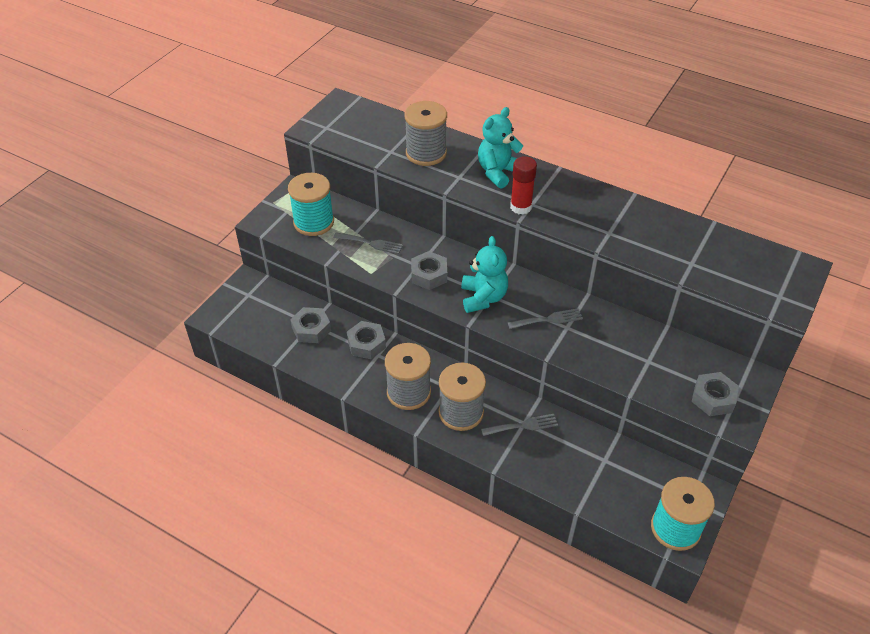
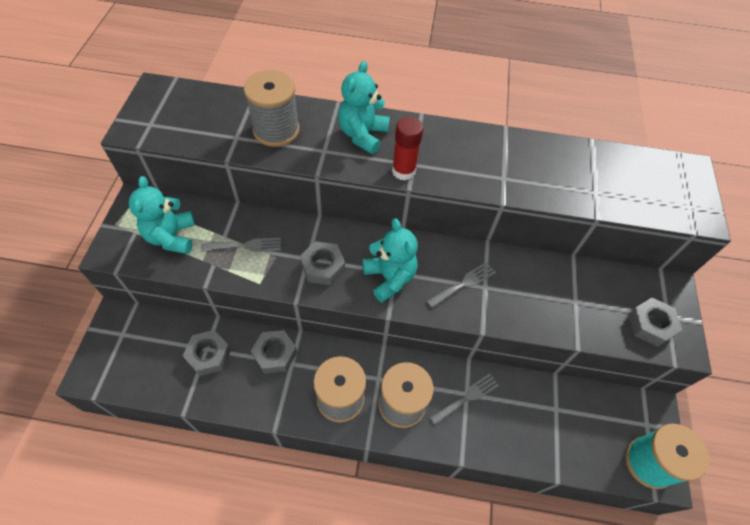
camera: 25 degrees left, 10 degrees up
(313, 222) = (172, 237): turquoise spool -> turquoise teddy bear

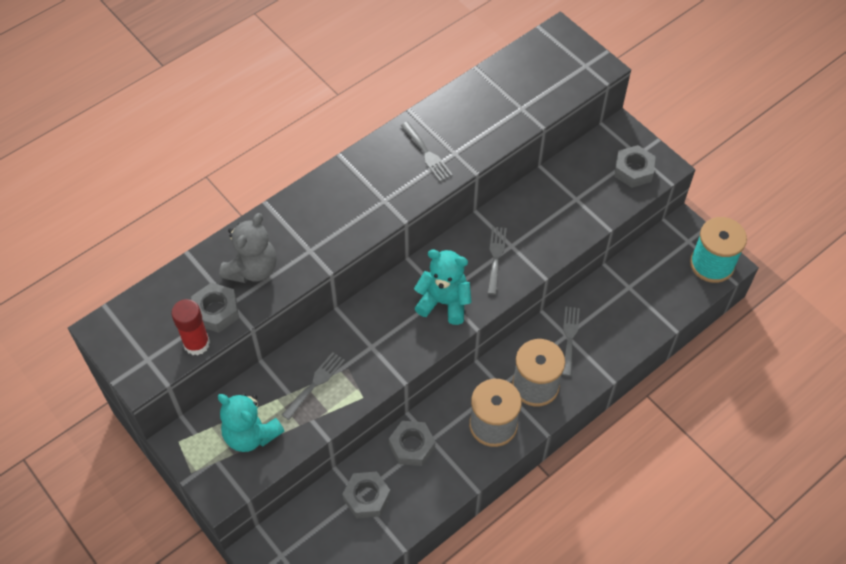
camera: 45 degrees left, 0 degrees up
(276, 130) = (252, 269): grey spool -> grey teddy bear
(323, 267) = (390, 341): grey nut -> grey nut (216, 311)
(362, 135) = (320, 212): turquoise teddy bear -> none
(403, 171) = (384, 212): red glue stick -> red glue stick (196, 344)
(482, 162) = (427, 154): none -> grey fork

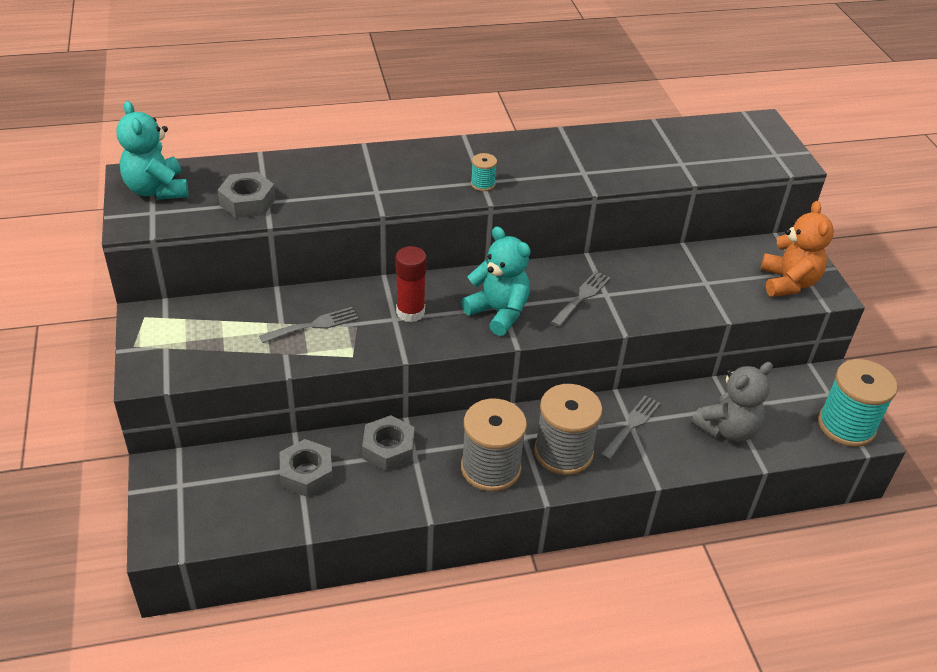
camera: 25 degrees right, 15 degrees down
(196, 344) = (207, 218): red glue stick -> red glue stick (410, 312)
(251, 434) = (216, 340): turquoise teddy bear -> turquoise teddy bear (157, 190)
(252, 269) = (309, 185): grey teddy bear -> grey teddy bear (727, 429)
(386, 203) = (483, 184): none -> turquoise spool
(427, 154) = (554, 163): grey fork -> none
(633, 170) = (788, 282): grey nut -> orange teddy bear

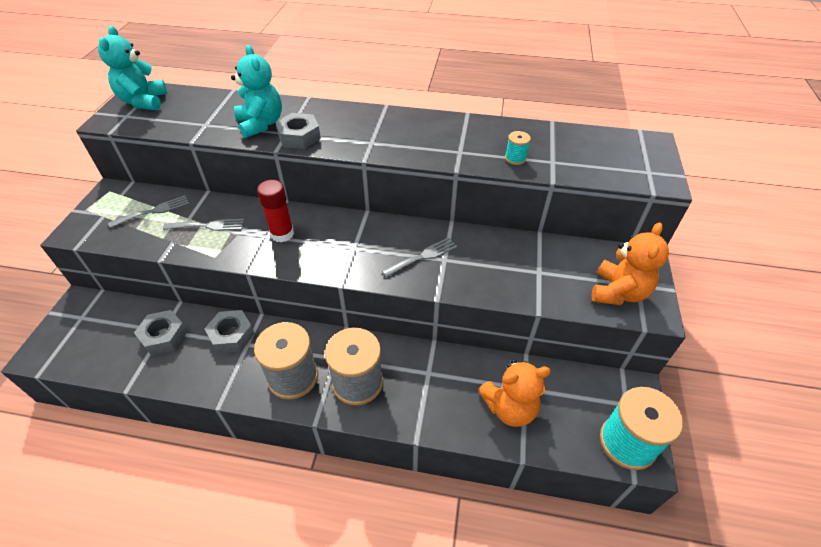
camera: 25 degrees right, 5 degrees up
(247, 202) = (192, 122): grey nut -> grey nut (299, 137)
(483, 184) = (370, 144): turquoise spool -> turquoise spool (515, 158)
(498, 312) = (347, 252): turquoise teddy bear -> turquoise teddy bear (261, 124)
(632, 425) = (428, 376): grey fork -> grey fork (154, 211)
(727, 429) = (509, 408): grey teddy bear -> orange teddy bear

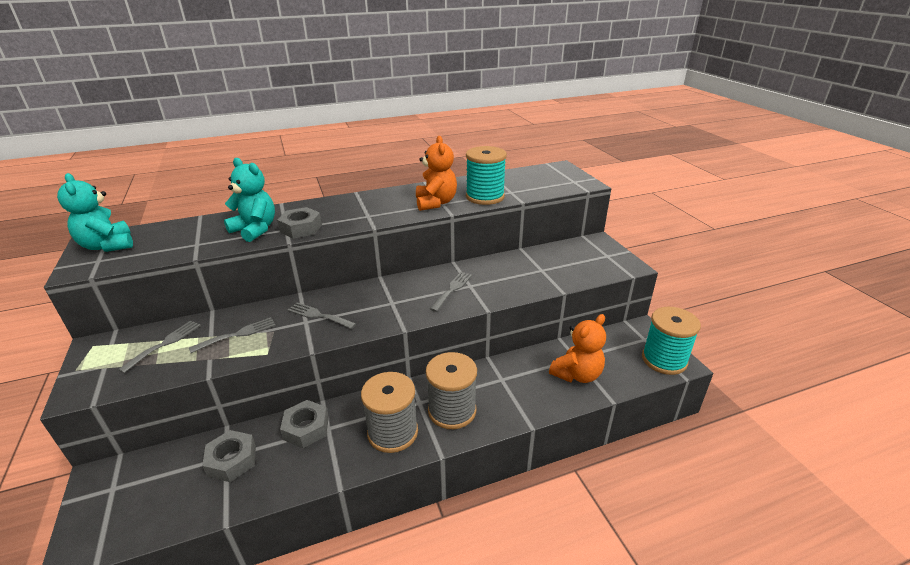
camera: 30 degrees left, 15 degrees down
(282, 234) = (318, 315): red glue stick -> grey fork
(515, 158) = (485, 197): turquoise spool -> turquoise spool, size x2.27
(618, 292) = (600, 263): orange teddy bear -> orange teddy bear (436, 203)

